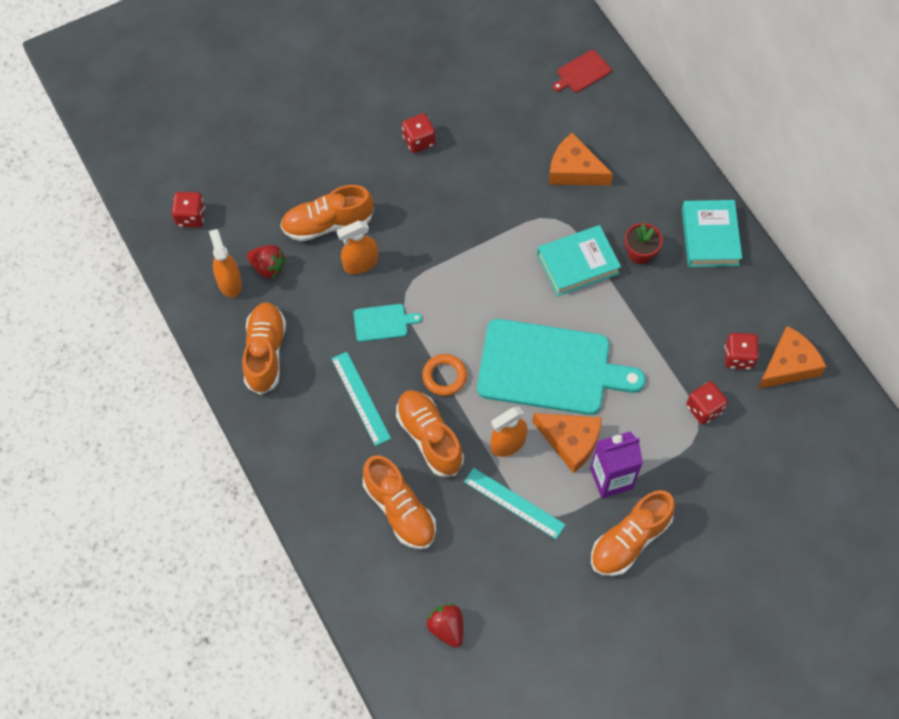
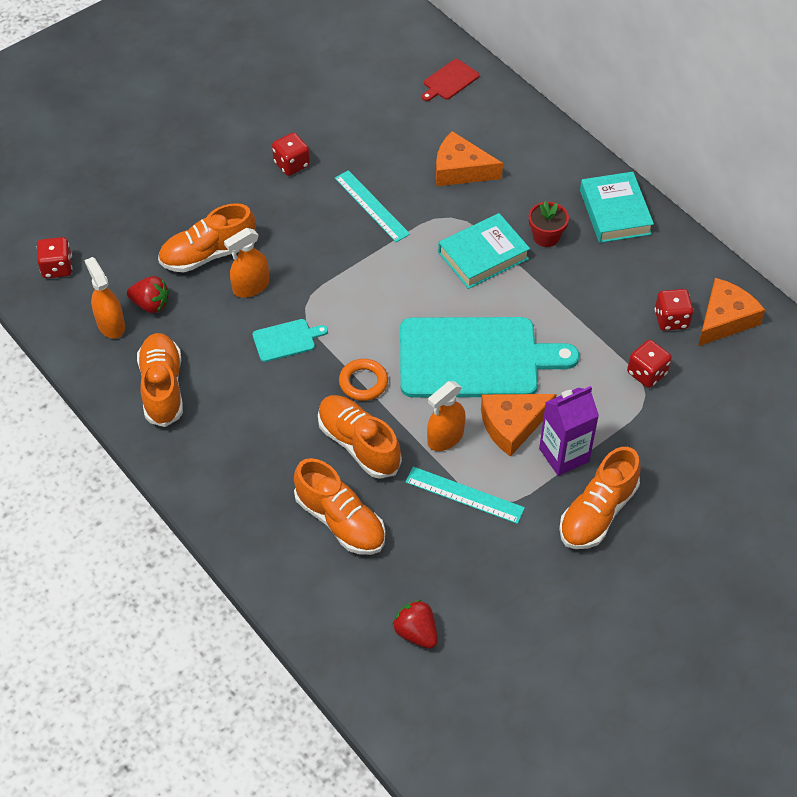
camera: 10 degrees left, 10 degrees down
(360, 398) = (276, 416): turquoise ruler -> turquoise ruler (371, 206)
(570, 441) = (512, 425): orange cheese -> orange cheese turned 135 degrees clockwise

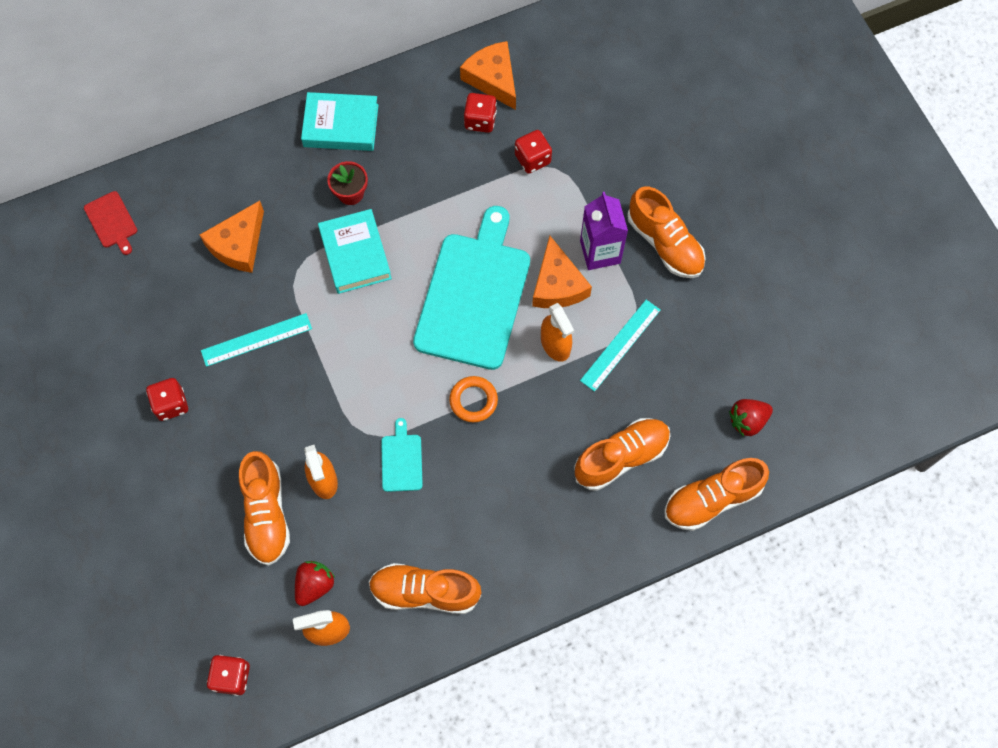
camera: 75 degrees left, 15 degrees up
(359, 444) = (542, 421): orange shoe -> orange shoe (712, 499)

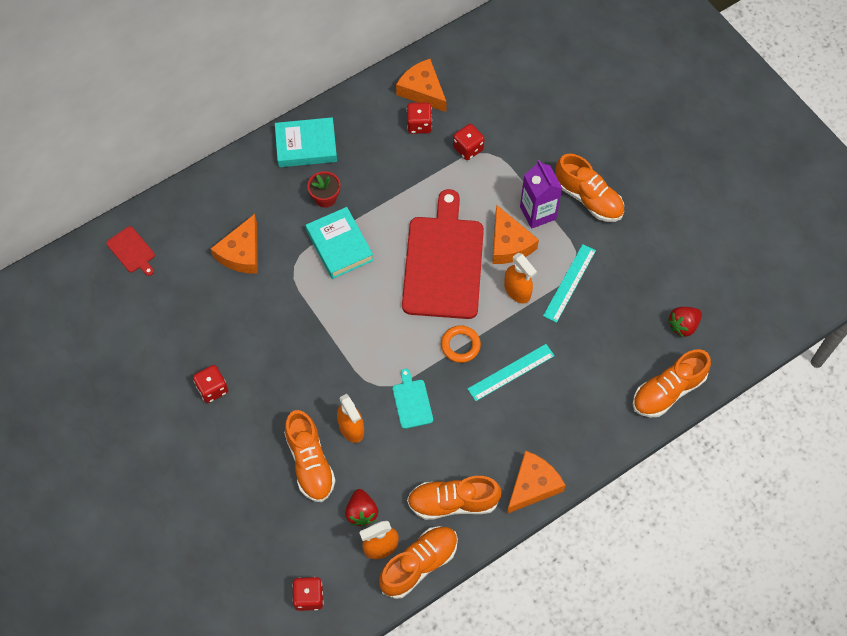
camera: 10 degrees left, 5 degrees down
(256, 340) = (272, 326): turquoise ruler -> turquoise ruler (511, 372)
(314, 585) = (361, 512): red strawberry -> red strawberry turned 150 degrees clockwise
(474, 295) = (443, 263): turquoise cutting board -> red cutting board
(524, 588) = (532, 485): none -> orange cheese
(621, 457) = (588, 370): orange shoe -> orange shoe (419, 564)

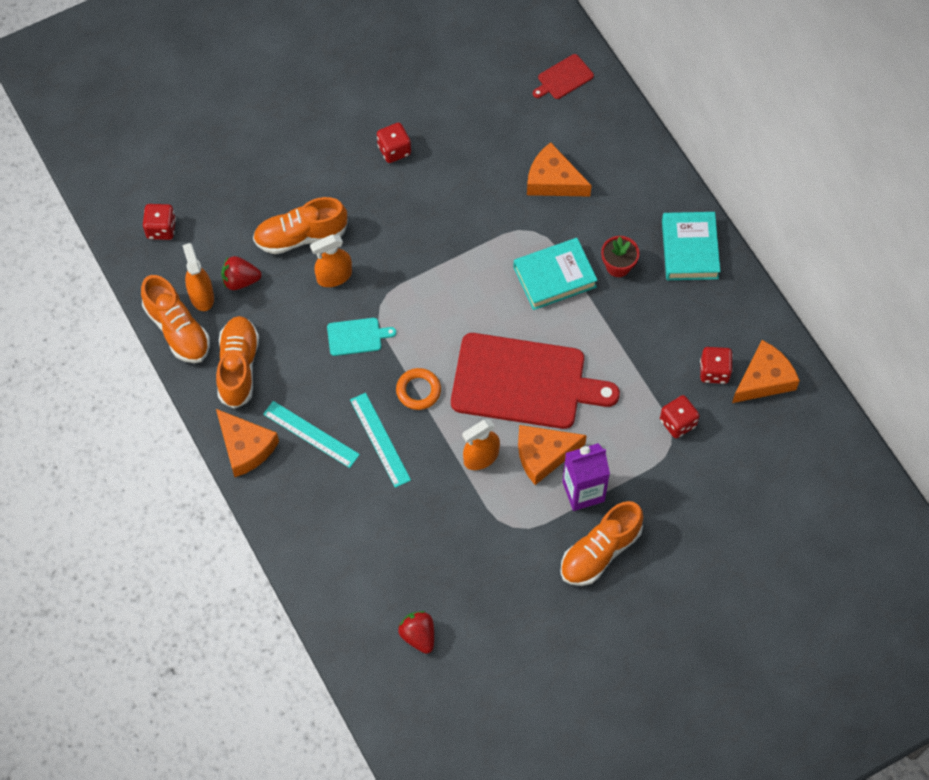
camera: 95 degrees right, 0 degrees up
(569, 283) = (486, 515): turquoise ruler -> turquoise ruler (311, 434)
(668, 391) = (337, 605): orange shoe -> none

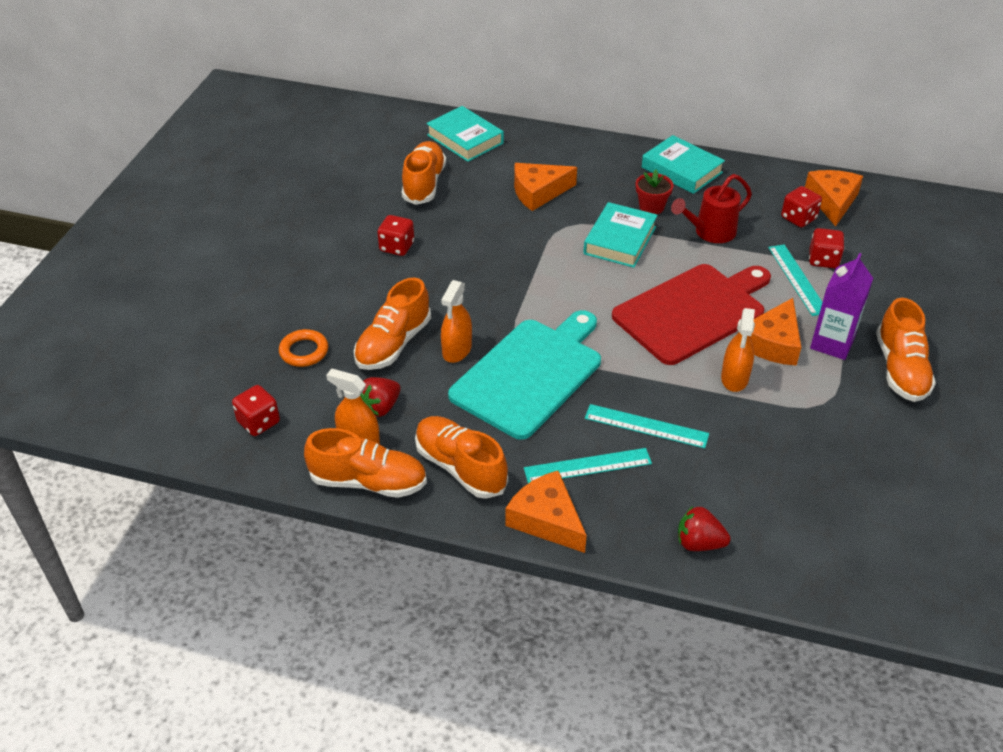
camera: 45 degrees left, 20 degrees down
(245, 447) = (546, 519): orange cheese -> orange cheese turned 135 degrees counterclockwise
(357, 336) = (530, 374): turquoise cutting board -> turquoise cutting board, size x2.39
(418, 391) = (627, 373): orange ring -> orange ring (304, 351)
(418, 636) = (877, 535): red strawberry -> red strawberry (699, 543)
(480, 102) = (424, 184): none -> orange shoe
(563, 78) = (465, 139): red cutting board -> turquoise book
(629, 326) = (709, 232): none -> red watering can
(634, 422) = (797, 279): none -> turquoise ruler

